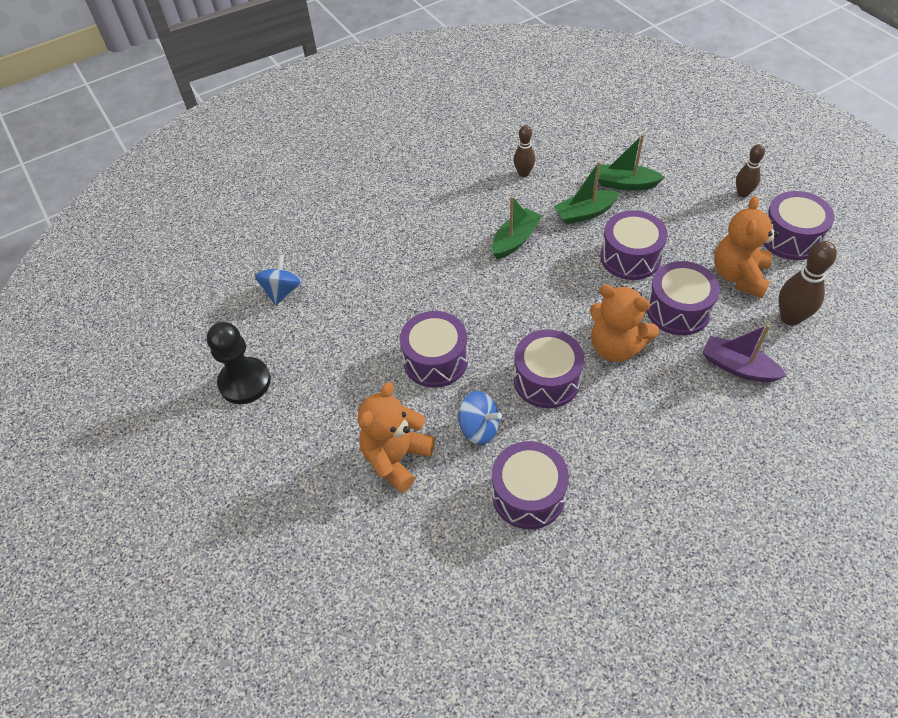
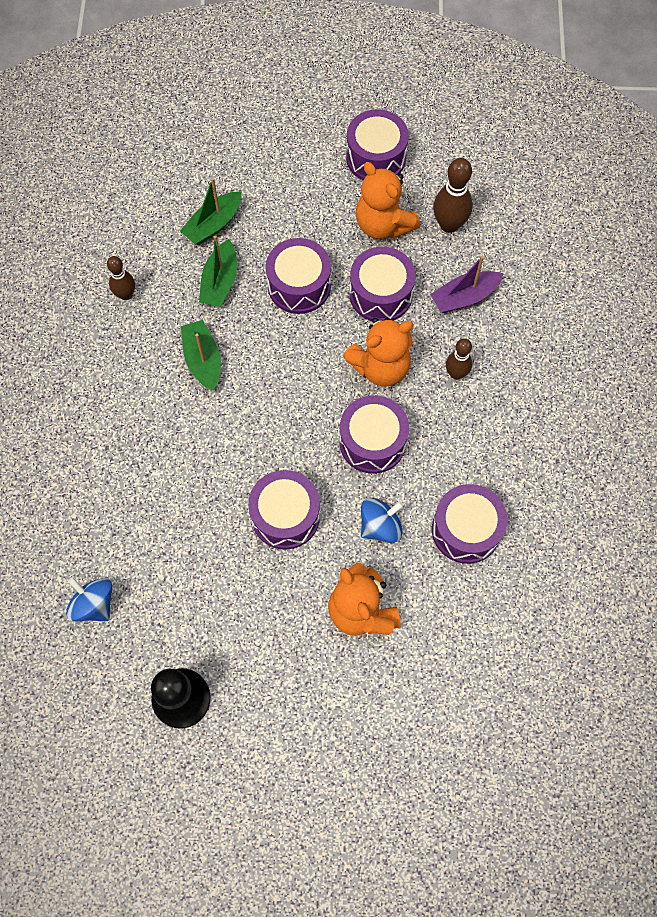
camera: 60 degrees left, 15 degrees up
(743, 193) = (302, 149): brown bowling pin -> brown bowling pin (456, 373)

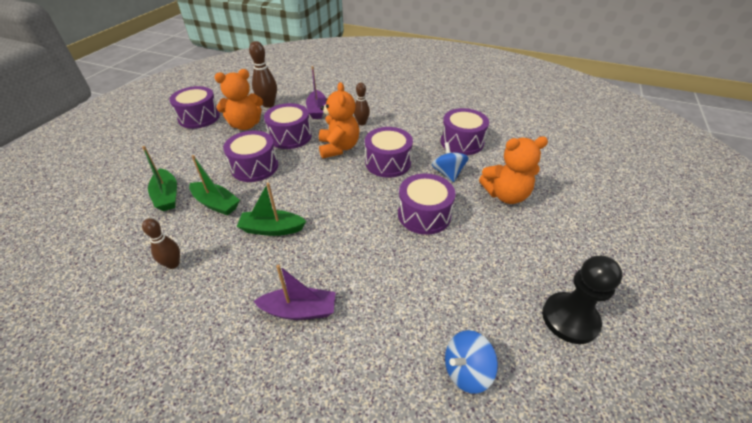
camera: 70 degrees left, 25 degrees down
(111, 436) = (299, 310): none -> purple boat

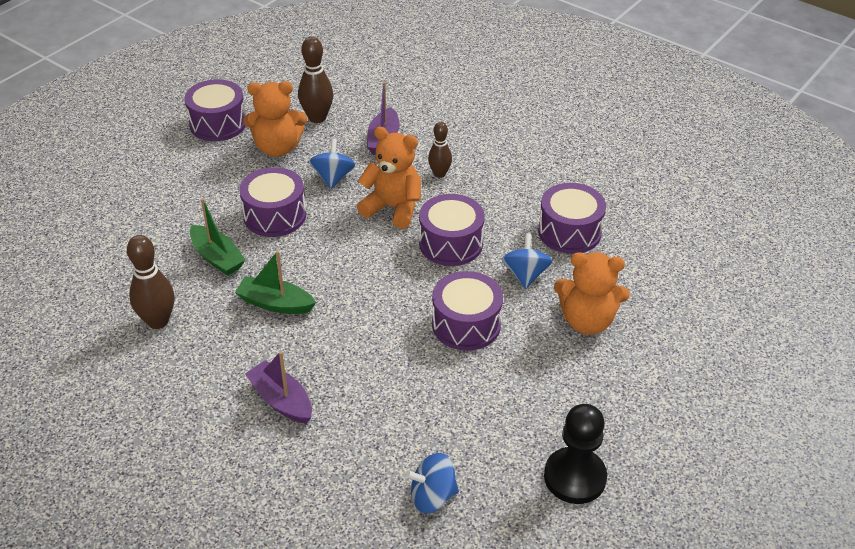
camera: 15 degrees right, 0 degrees up
(167, 196) = (161, 235): green boat -> none
(173, 264) = (158, 321): brown bowling pin -> brown bowling pin, size x1.55
(290, 136) = (333, 178): purple drum -> blue spinning top
(299, 310) = (281, 400): purple boat -> purple boat turned 150 degrees counterclockwise
(339, 148) = (393, 208): orange teddy bear -> orange teddy bear turned 75 degrees counterclockwise

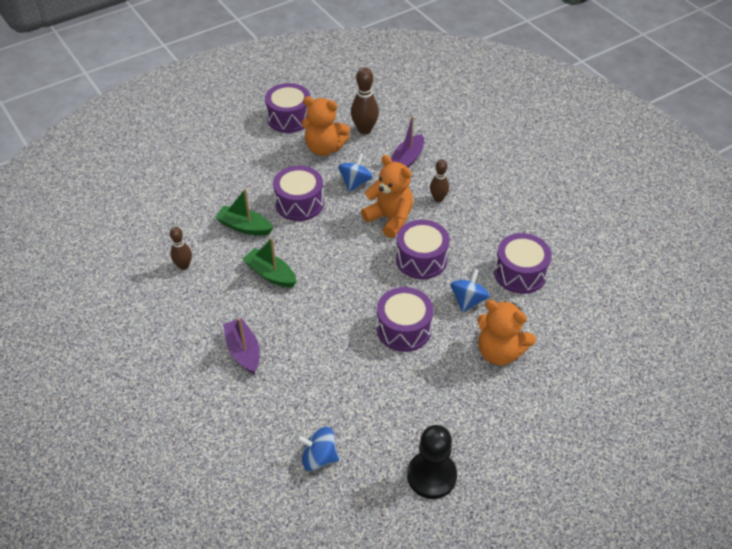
camera: 20 degrees right, 5 degrees up
(158, 321) = (184, 266): brown bowling pin -> brown bowling pin, size x0.64
(217, 258) = (244, 227): green boat -> green boat turned 135 degrees clockwise

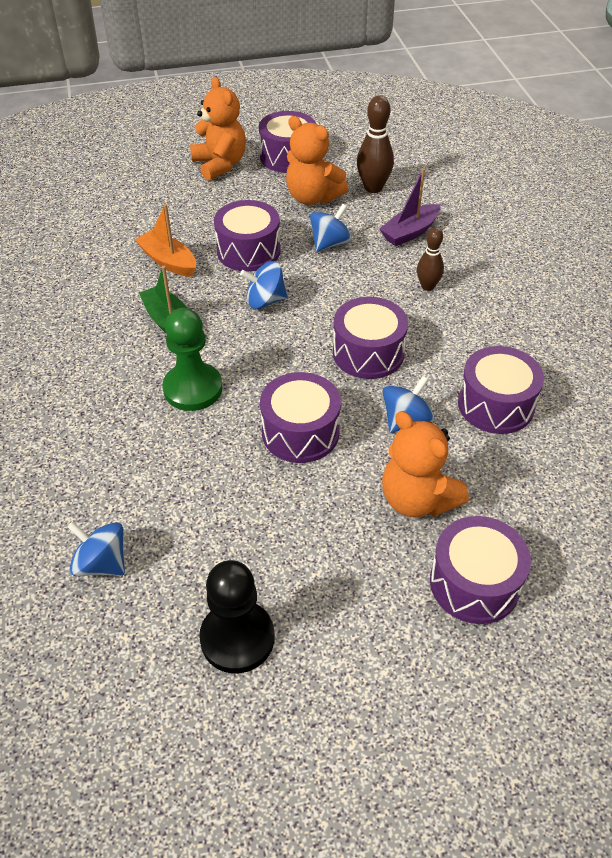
camera: 20 degrees right, 0 degrees up
(184, 266) = (73, 287): brown bowling pin -> none
(243, 351) = (85, 402): purple boat -> none
(244, 227) = (168, 261): green boat -> orange boat
(315, 319) = (193, 388): none -> green pawn
(331, 239) = (265, 301): none -> blue spinning top
(390, 219) = (352, 295): orange teddy bear -> orange teddy bear (220, 165)
(557, 395) = (474, 583): none -> purple drum

